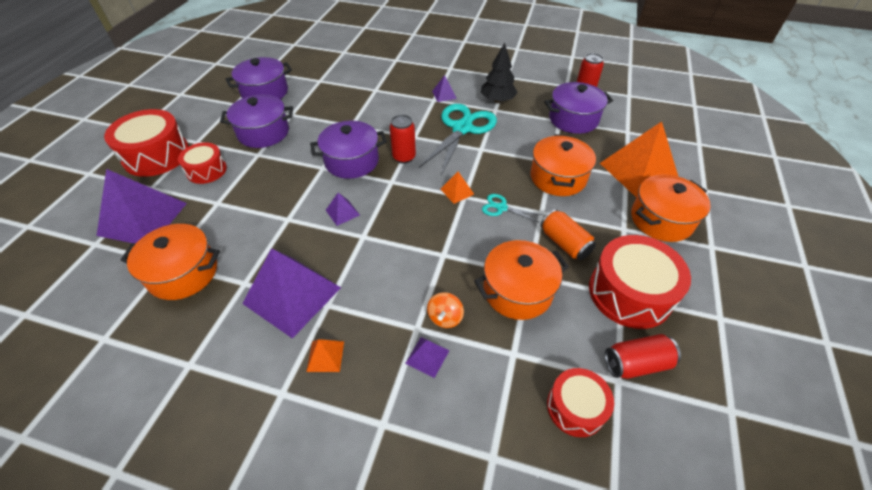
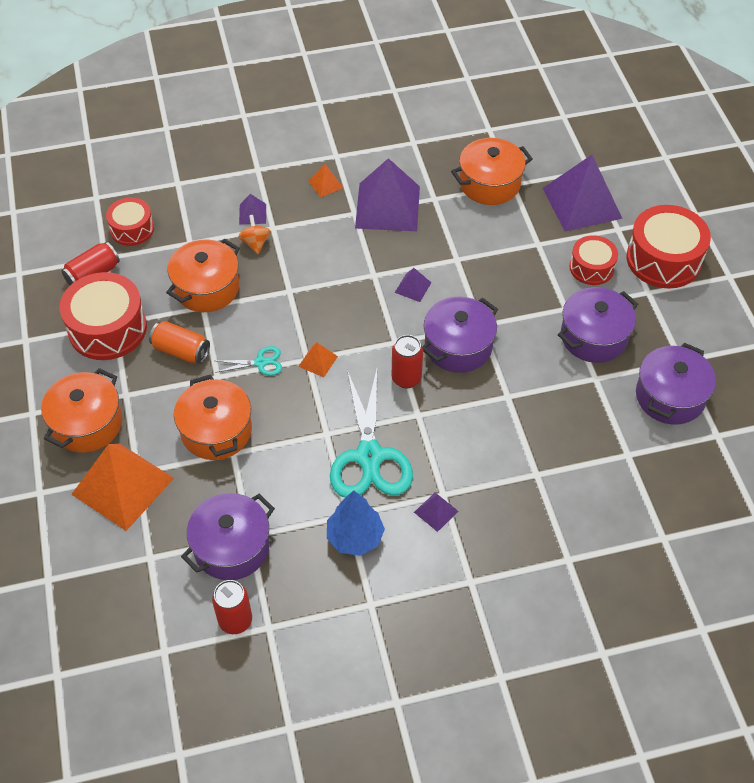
camera: 150 degrees right, 5 degrees up
(497, 100) = (355, 537): black tree -> blue tree

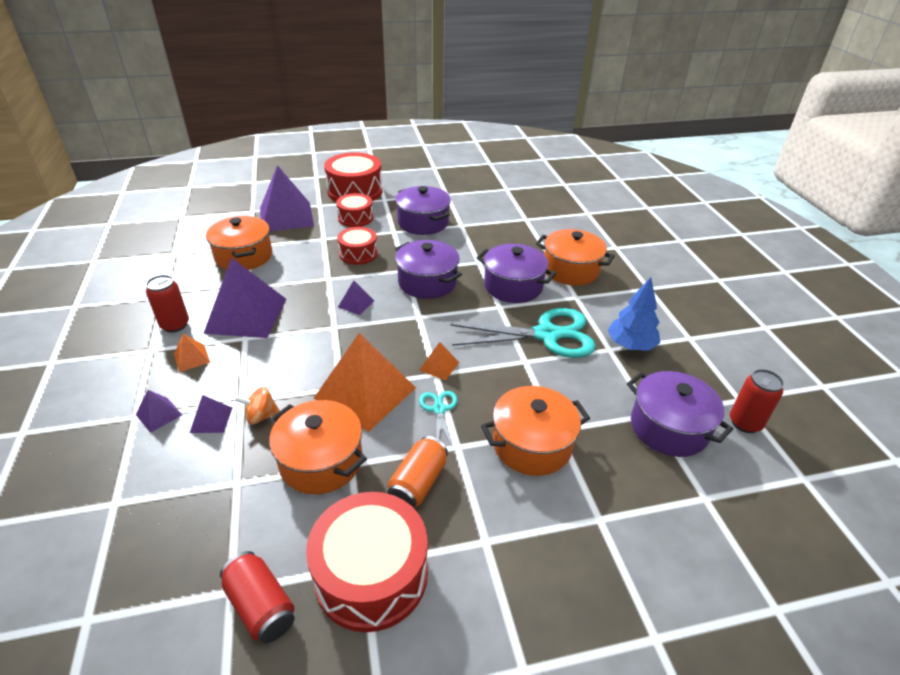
camera: 90 degrees left, 15 degrees down
(87, 424) = (536, 585): orange pot -> orange pot (570, 270)
(122, 486) = (621, 533): orange pyramid -> orange pyramid (365, 393)
(132, 229) = (184, 557): red drum -> red drum (358, 254)
(406, 378) = (461, 311): red can -> red can (175, 325)
(436, 511) = (593, 301): purple pyramid -> purple pyramid (159, 414)
(670, 396) = (477, 200): purple pot -> purple pot (513, 286)

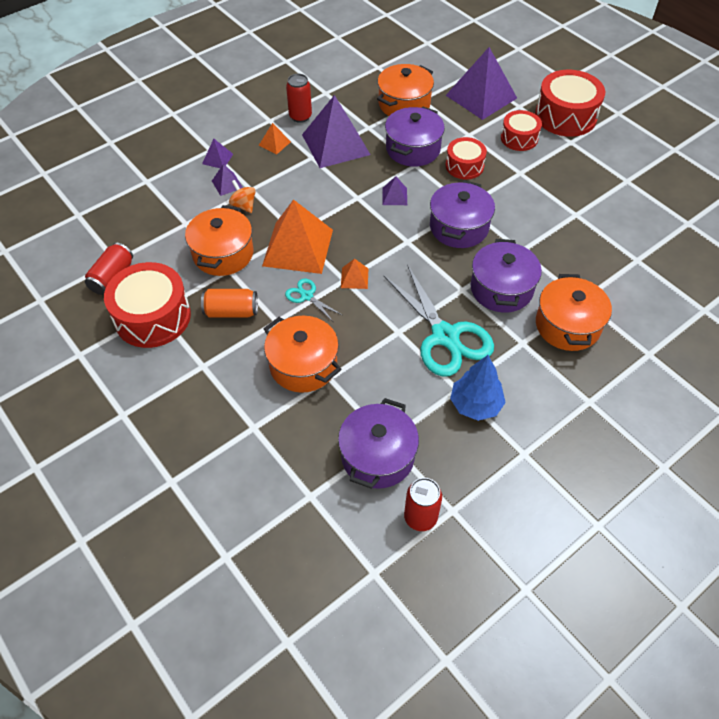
camera: 65 degrees right, 15 degrees up
(423, 222) = (554, 185): purple pot -> purple pot (413, 149)
(439, 409) = (307, 296): turquoise scissors -> turquoise scissors turned 105 degrees counterclockwise

